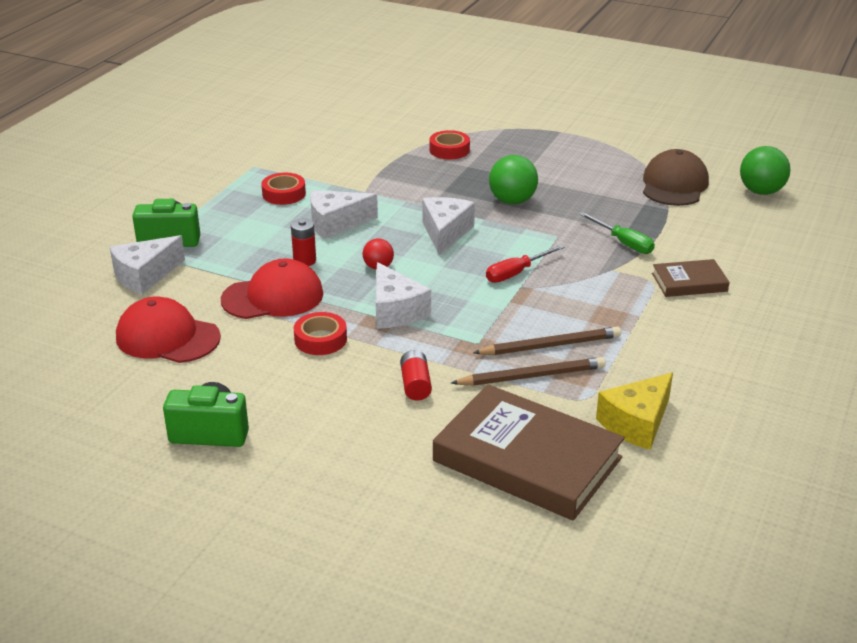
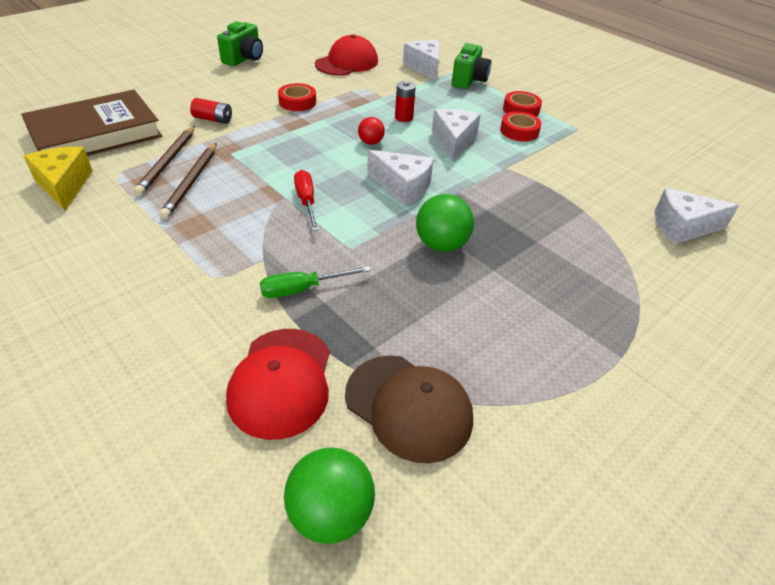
camera: 110 degrees right, 10 degrees up
(273, 297) = (364, 98): red cap -> red cap (281, 382)
(396, 311) = (304, 134): white cheese -> white cheese (682, 227)
(449, 150) = (584, 241): red tape -> red tape (521, 109)
(689, 282) = (191, 303): brown book -> none

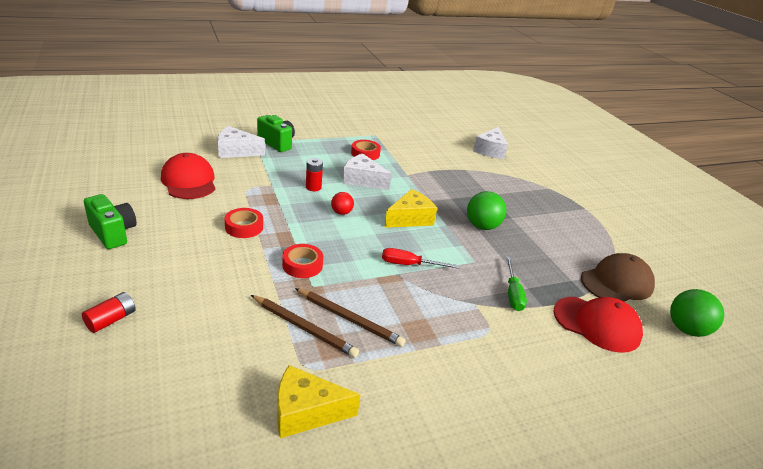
camera: 70 degrees left, 10 degrees down
(95, 133) = (203, 374): brown book -> none
(213, 119) = (238, 283): red battery -> red battery (111, 320)
(402, 186) = (410, 219): white cheese -> yellow cheese
(521, 109) = (337, 142): red tape -> red tape (302, 265)

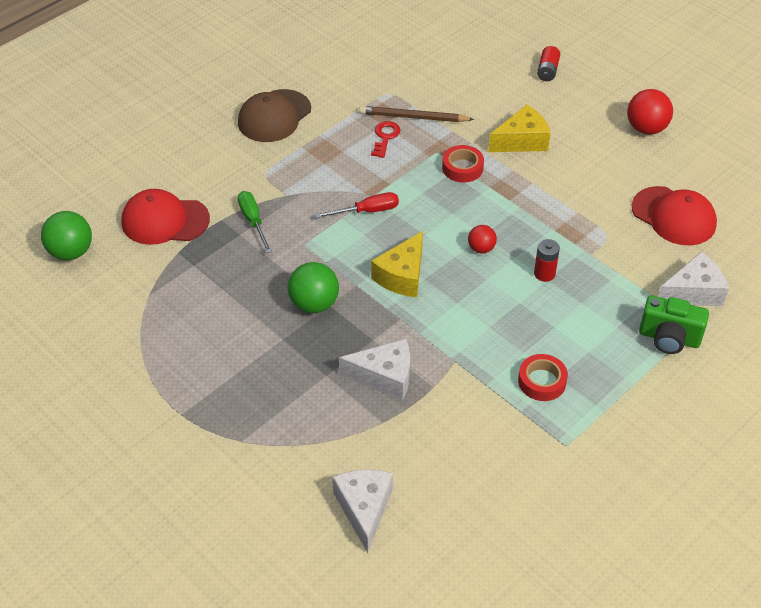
camera: 160 degrees right, 15 degrees up
(113, 233) = (646, 128): green camera -> red ball
(244, 227) = (553, 184): red tape -> none
(306, 412) = (368, 70): yellow cheese -> yellow cheese (522, 141)
(349, 319) = (385, 137): brown pencil -> red key
(362, 180) = (501, 317): white cheese -> white cheese (384, 377)
(616, 282) = (141, 284): brown cap -> brown cap (274, 116)

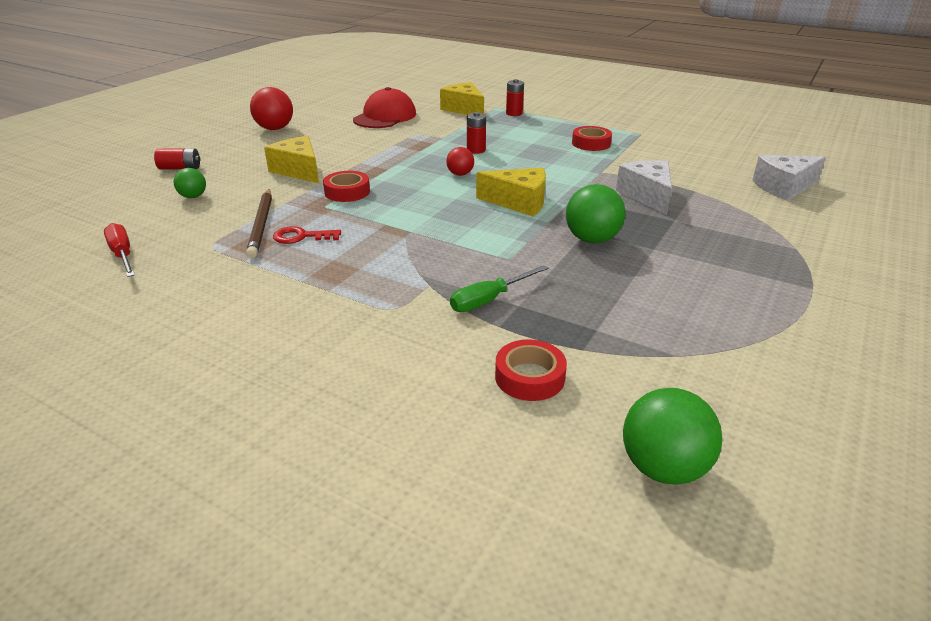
camera: 105 degrees left, 15 degrees down
(165, 221) = (529, 377): red cap -> red tape
(274, 116) = (261, 323): brown cap -> none
(367, 211) = (435, 230): red screwdriver -> red screwdriver (123, 255)
(481, 81) = (193, 196): none -> green ball
(669, 338) = (514, 113): green camera -> red battery
(693, 292) = (464, 109): white cheese -> yellow cheese

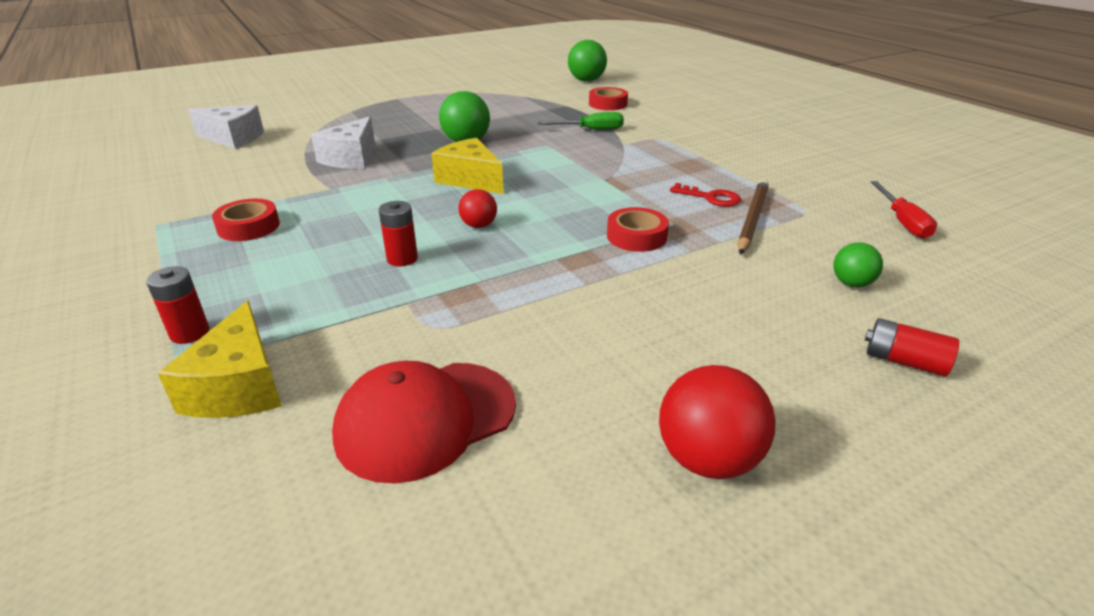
camera: 150 degrees left, 0 degrees up
(298, 170) = (688, 293): yellow cheese -> none

